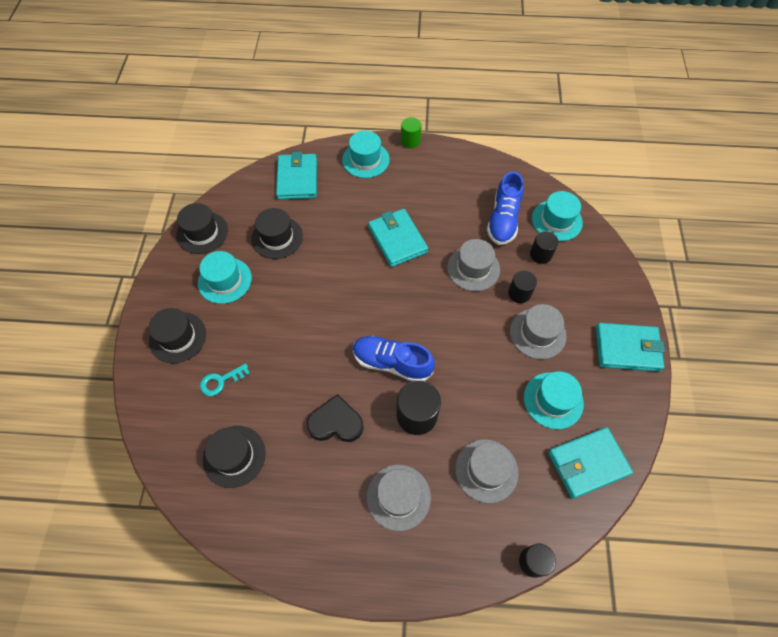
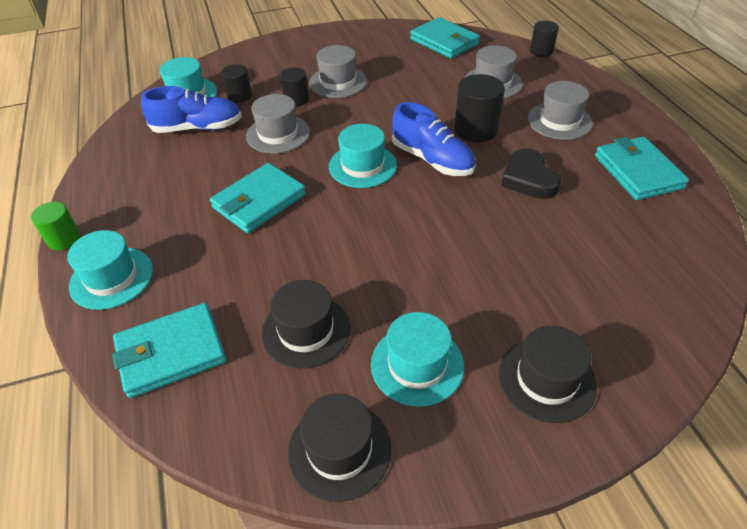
camera: 110 degrees left, 15 degrees down
(221, 381) = (566, 295): turquoise key -> none
(234, 456) = (635, 243): black hat -> none
(392, 363) = (432, 160): blue shoe -> blue shoe turned 45 degrees counterclockwise
(553, 400) = (401, 64): turquoise hat -> turquoise hat (362, 166)
(627, 348) = (326, 39): turquoise wallet -> turquoise wallet (637, 172)

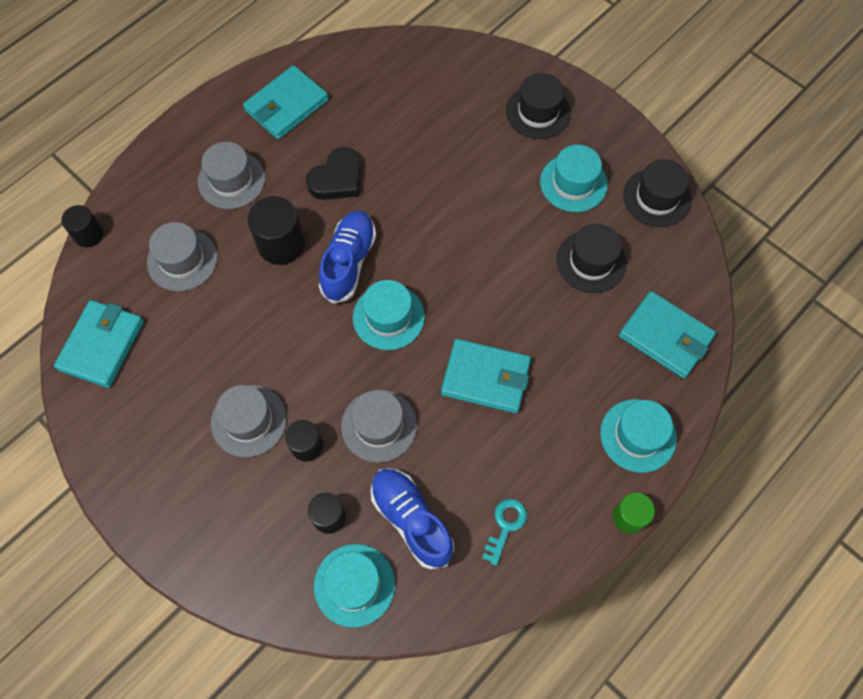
camera: 120 degrees left, 20 degrees up
(141, 169) = (505, 526): none -> turquoise key

